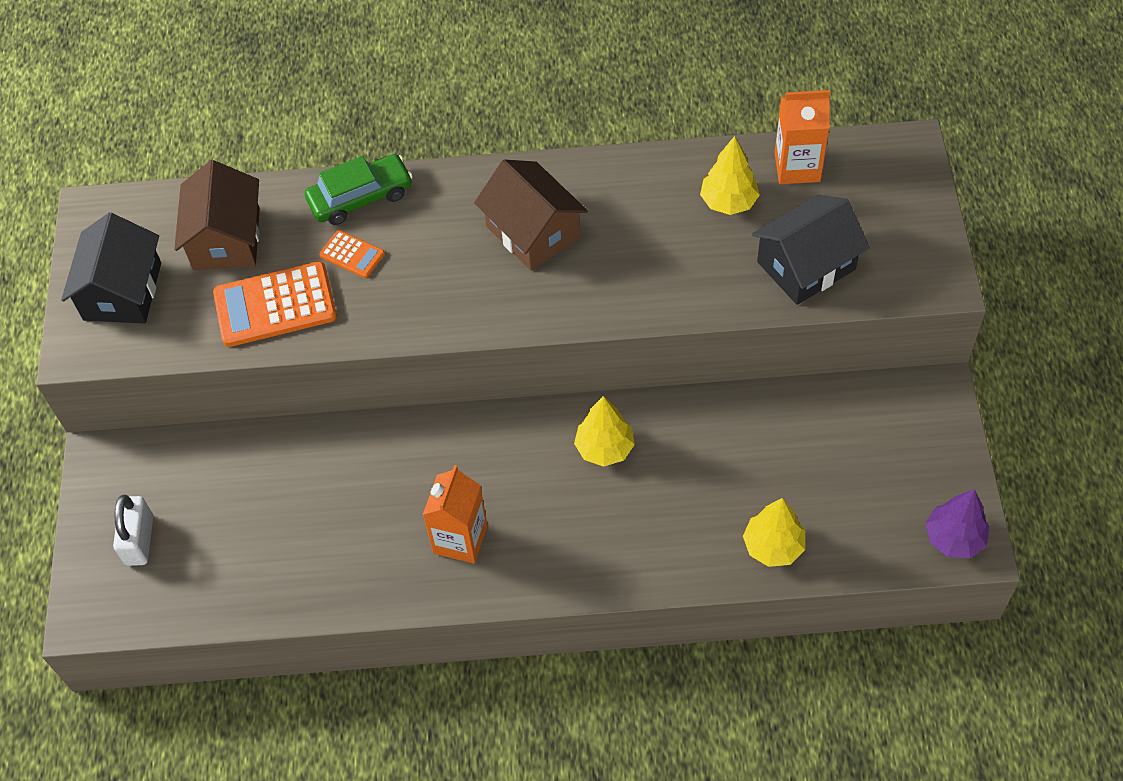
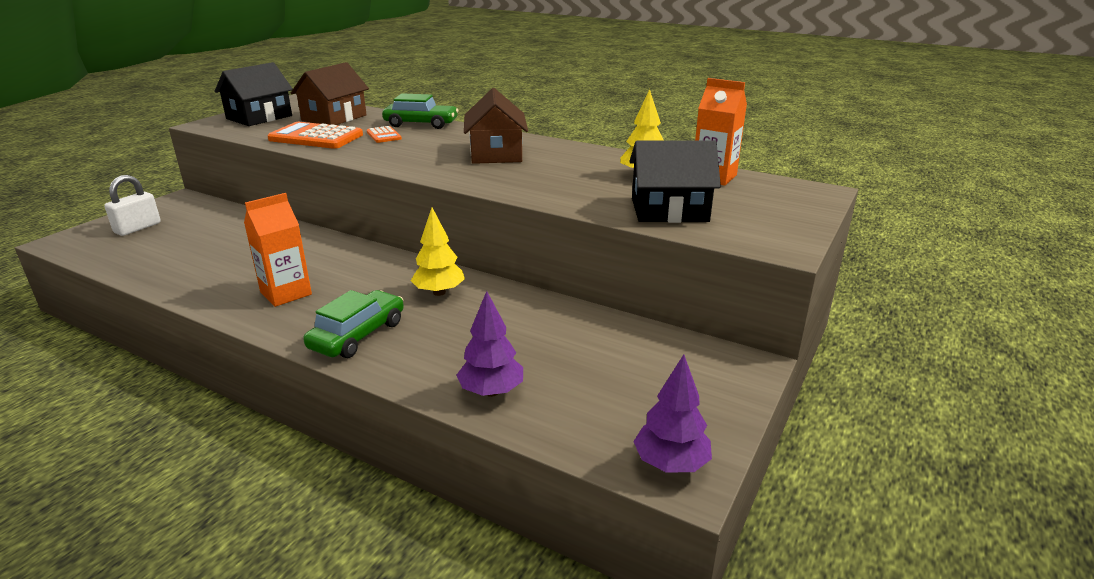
camera: 30 degrees right, 30 degrees down
(596, 551) = (358, 335): none -> green car
(773, 546) = (491, 391): yellow tree -> purple tree

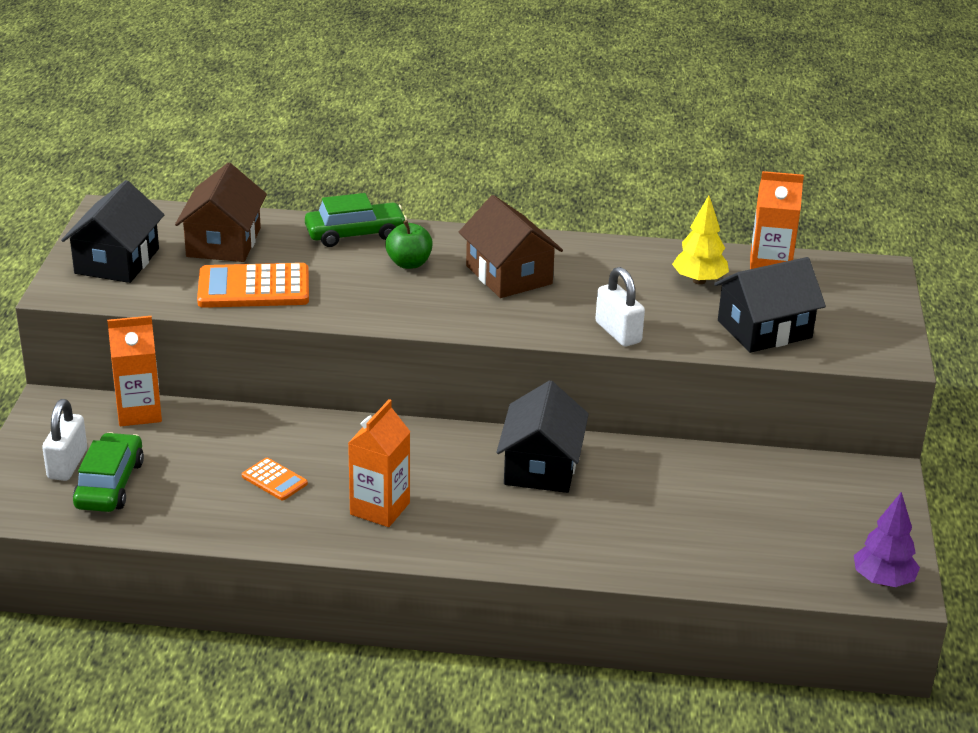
camera: 25 degrees left, 5 degrees up
(220, 211) = (139, 412): none -> orange carton
(358, 335) = (513, 536): green car -> green car (110, 484)
(384, 135) = (336, 267): orange calculator -> orange calculator (274, 480)
(434, 140) = (409, 263): none -> green apple
(439, 292) = (541, 466): yellow tree -> black house
(491, 391) = (694, 559): purple tree -> none
(537, 193) = (618, 332): none -> white padlock

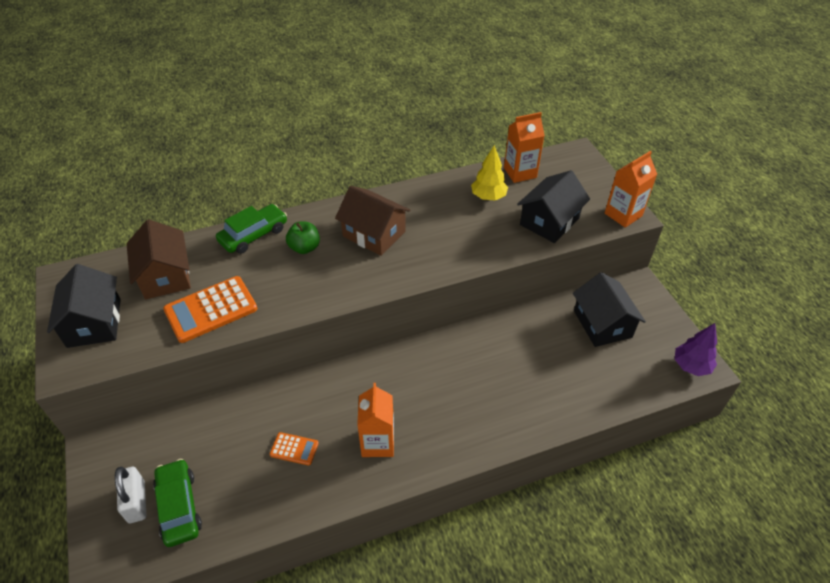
camera: 25 degrees left, 15 degrees up
(139, 412) = (165, 428): orange carton -> orange carton (623, 215)
(541, 466) = (454, 361): black house -> black house (602, 324)
(618, 332) = (470, 256): white padlock -> none

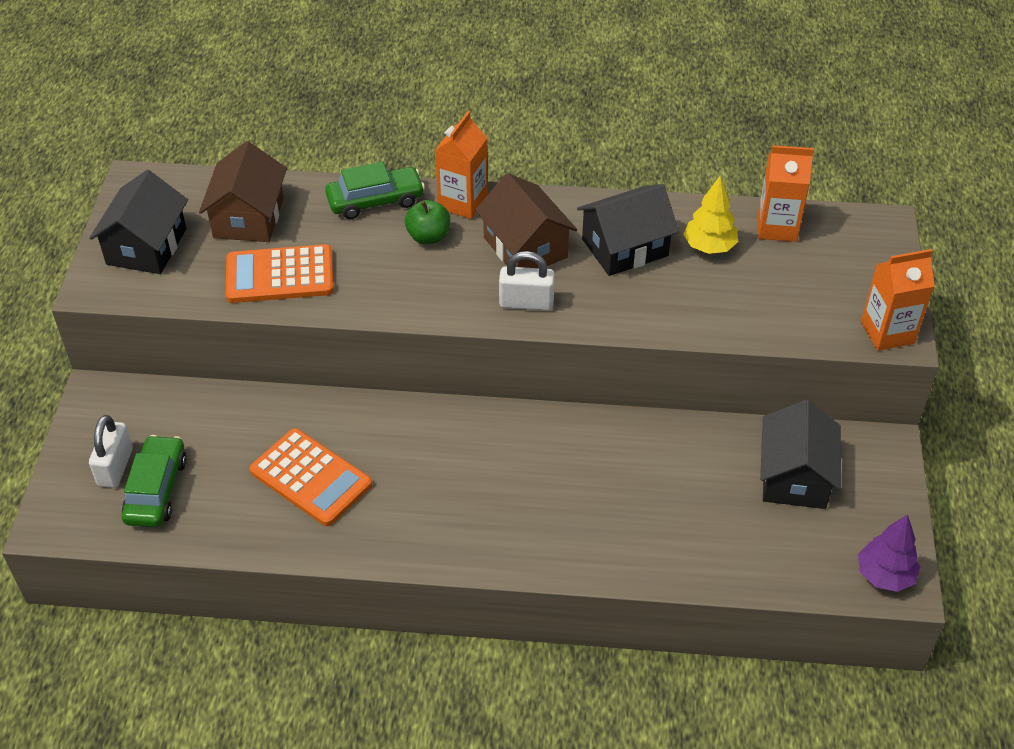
camera: 25 degrees right, 0 degrees up
(294, 449) = (311, 478): orange calculator -> orange calculator, size x1.96
(378, 442) = (411, 508): orange carton -> orange carton (462, 202)
(396, 270) = (526, 303): none -> white padlock
(549, 221) = (773, 307): black house -> black house (625, 247)

